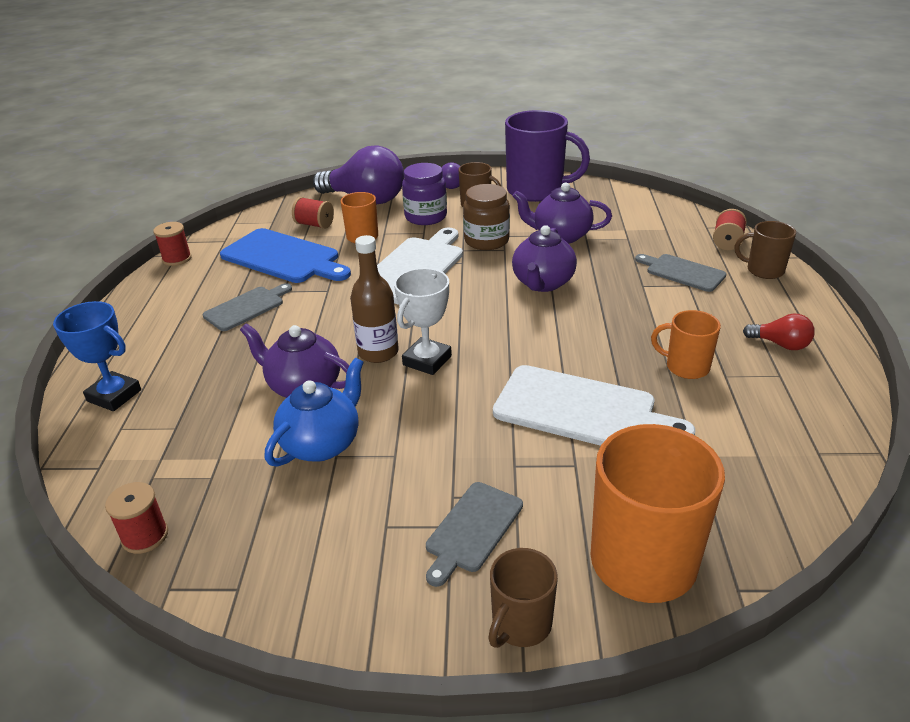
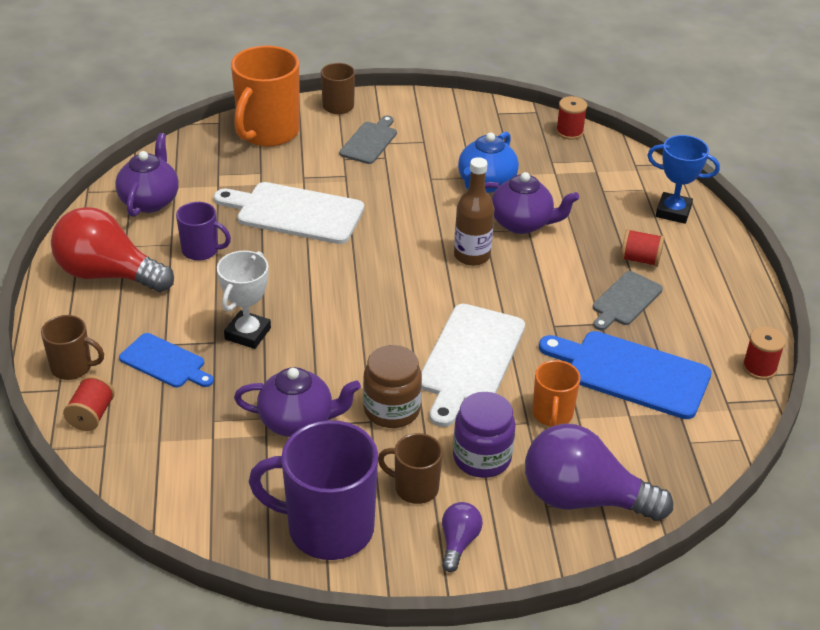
camera: 170 degrees right, 5 degrees up
(314, 224) = (628, 437): red spool -> red spool (640, 259)
(427, 360) = (426, 249): white trophy -> white trophy (247, 333)
(543, 283) = (322, 341): purple teapot -> purple teapot (150, 201)
(682, 272) = (165, 362): grey cutting board -> blue cutting board
(686, 367) = (201, 250): orange mug -> purple mug
(780, 344) = (108, 274): red light bulb -> red light bulb, size x2.14

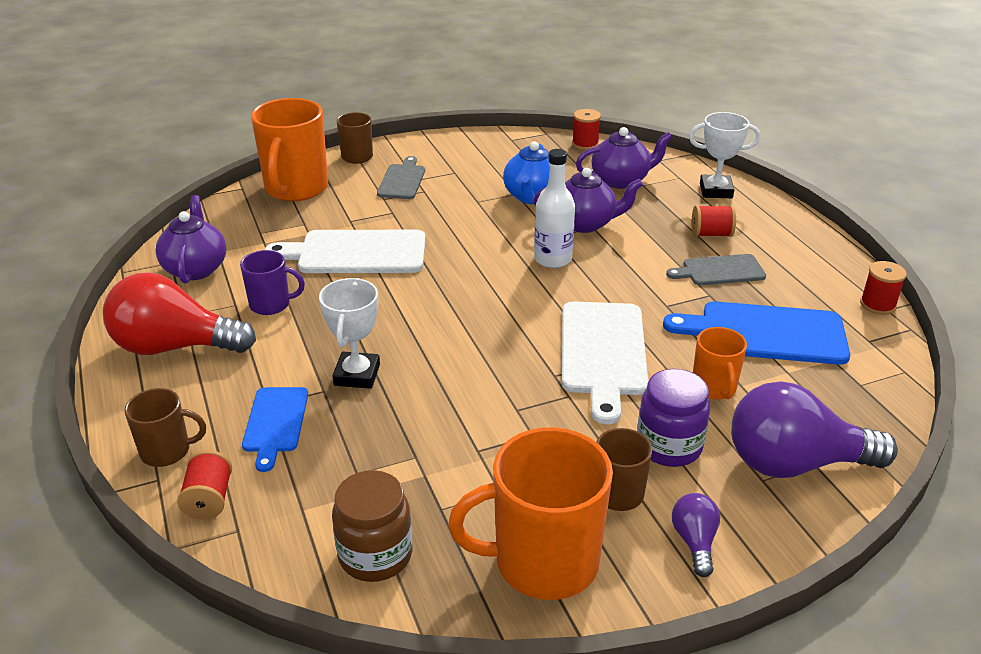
camera: 15 degrees left, 5 degrees down
(165, 362) = (275, 423): blue cutting board -> blue cutting board turned 75 degrees clockwise
(297, 421) = (453, 453): purple teapot -> purple teapot (621, 180)
(327, 528) = (543, 562): purple mug -> orange mug
(391, 410) = (549, 418): brown jar -> brown jar (375, 555)
(472, 256) = (552, 259): brown bottle -> white bottle
(625, 300) = (720, 271): grey cutting board -> grey cutting board turned 60 degrees clockwise
(673, 212) = (716, 191): blue trophy -> white trophy

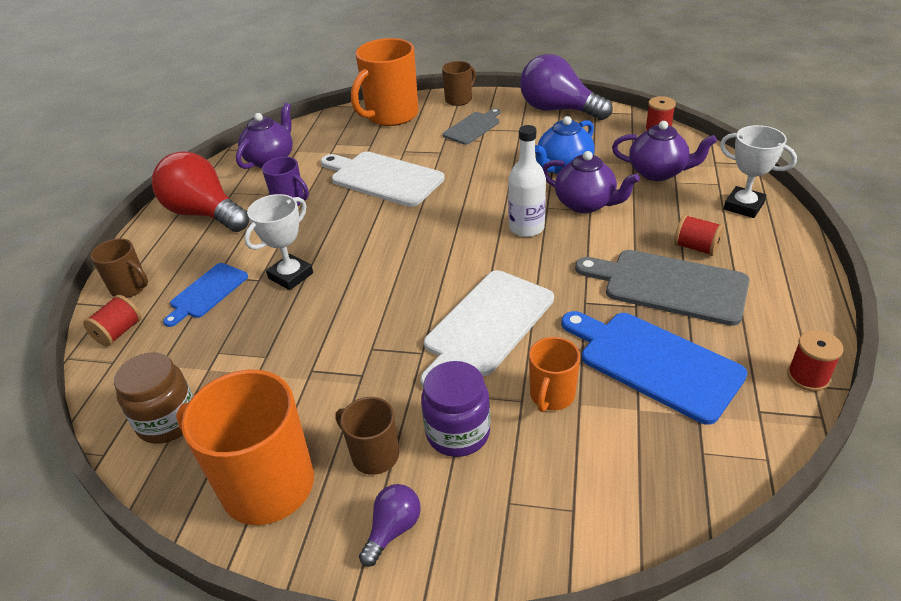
camera: 35 degrees right, 5 degrees up
(720, 271) = (669, 286): grey cutting board -> grey cutting board, size x1.69
(794, 463) = (554, 501): purple light bulb -> purple light bulb (558, 110)

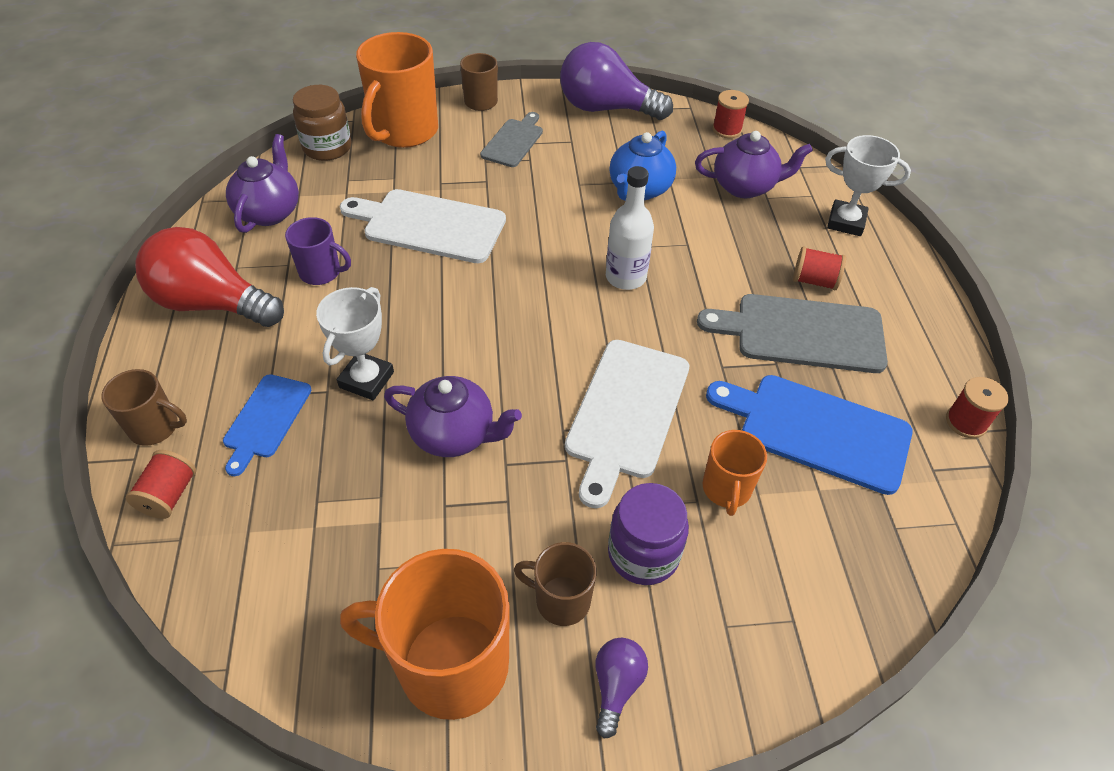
camera: 20 degrees left, 10 degrees up
(168, 421) = (292, 606): brown jar -> brown jar (327, 148)
(586, 204) = (680, 237): purple teapot -> purple teapot (454, 434)

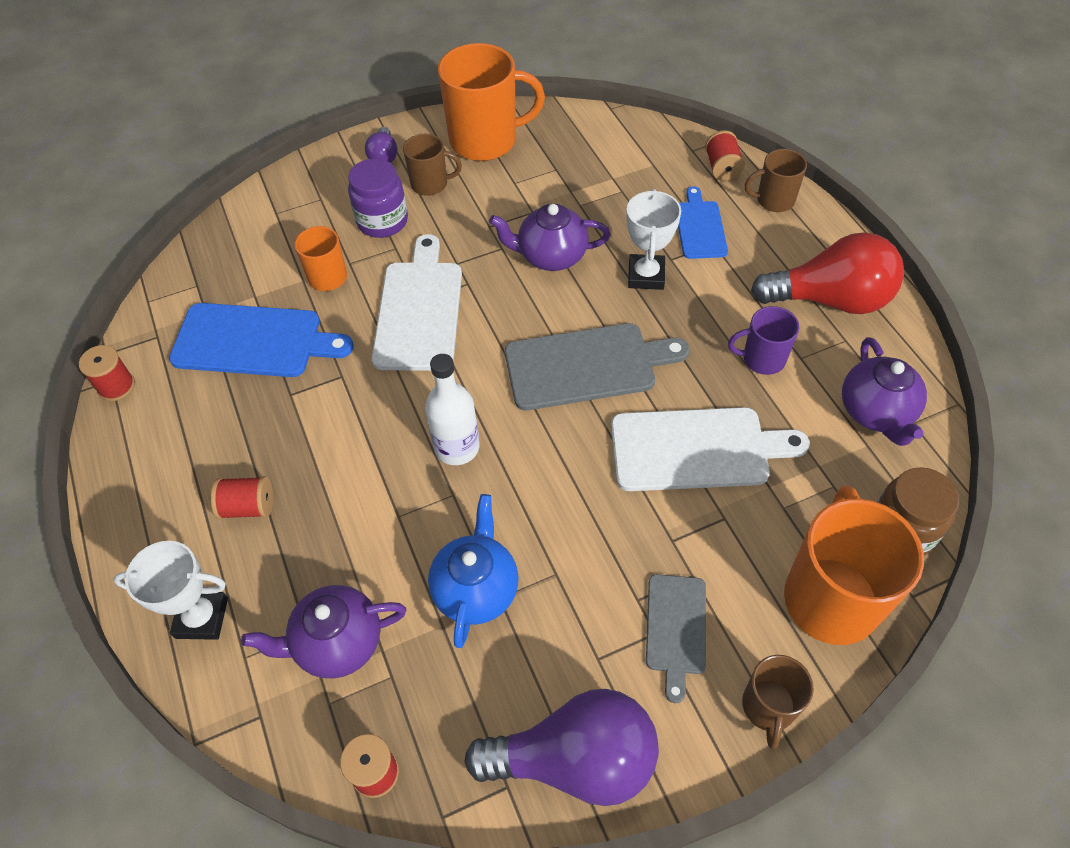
camera: 165 degrees right, 5 degrees up
(802, 333) = (264, 434): grey cutting board -> grey cutting board (586, 366)

